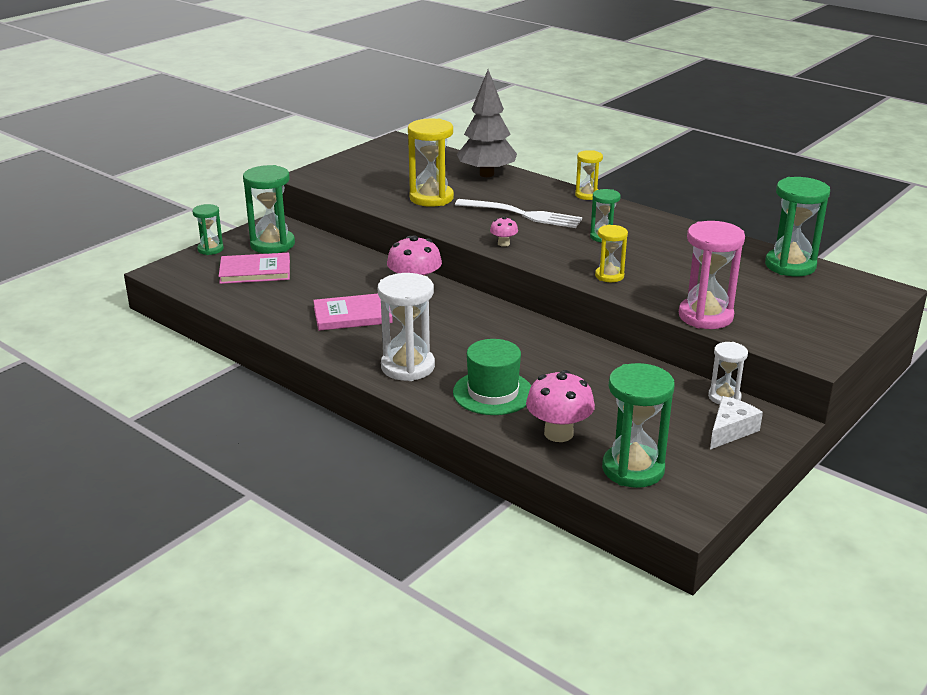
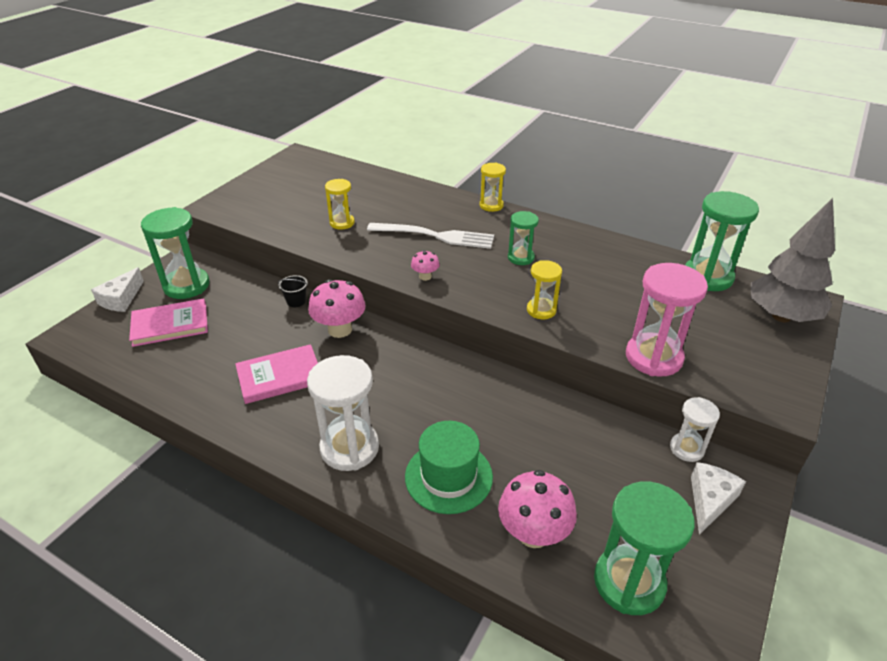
camera: 10 degrees left, 10 degrees up
(210, 249) = (121, 299): green hourglass -> white cheese
(376, 264) = (296, 301): none -> black bucket
(431, 198) = (342, 223): yellow hourglass -> yellow hourglass, size x0.57
(487, 174) = (390, 188): grey tree -> grey tree (781, 316)

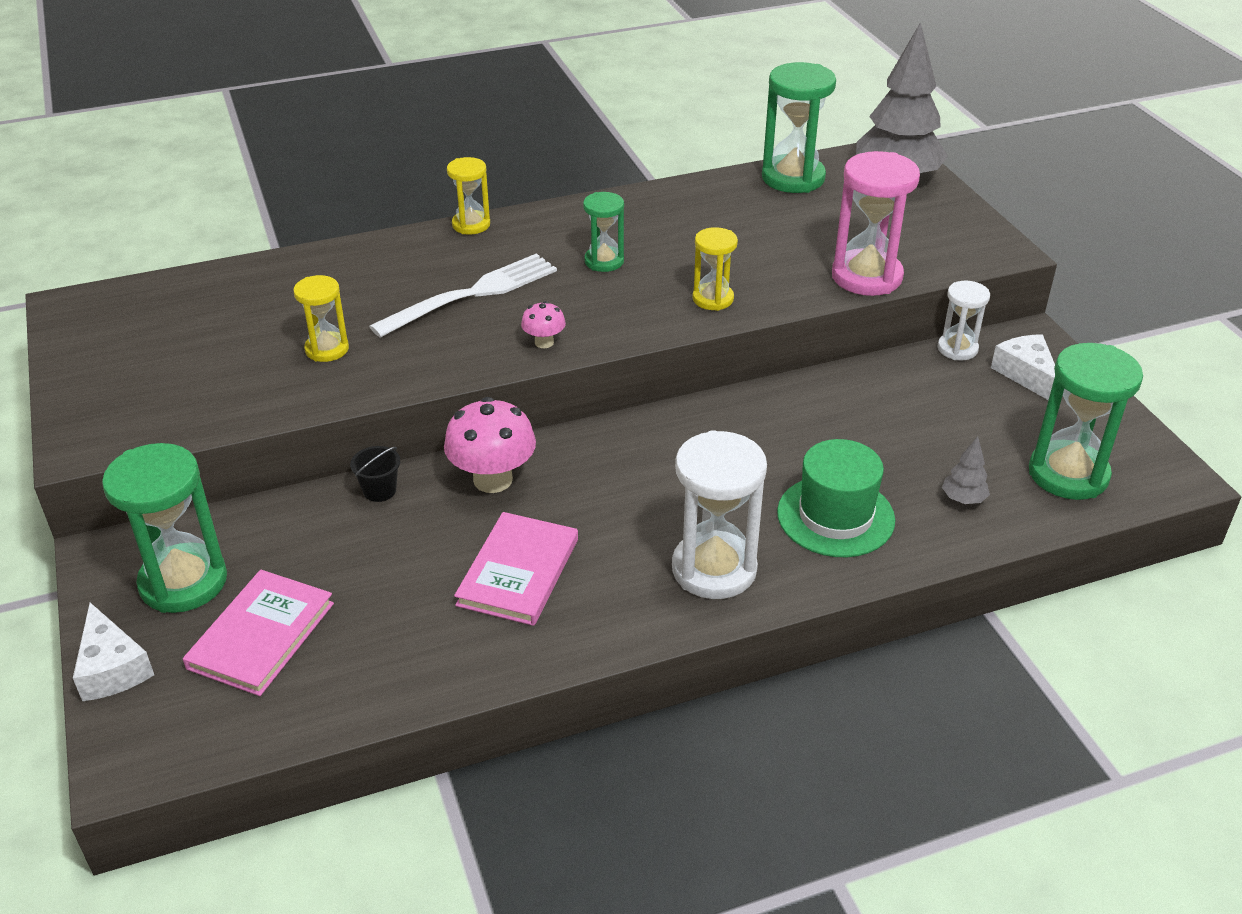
camera: 50 degrees left, 0 degrees up
(533, 533) = (963, 499): pink mushroom -> grey tree

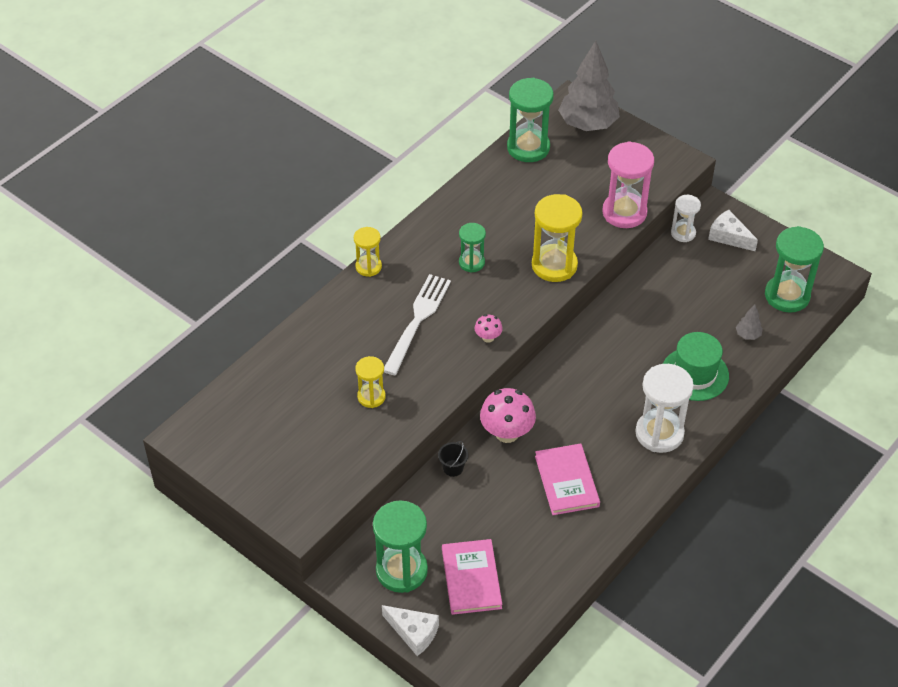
camera: 30 degrees left, 10 degrees up
(713, 299) = (554, 265): yellow hourglass -> yellow hourglass, size x1.75

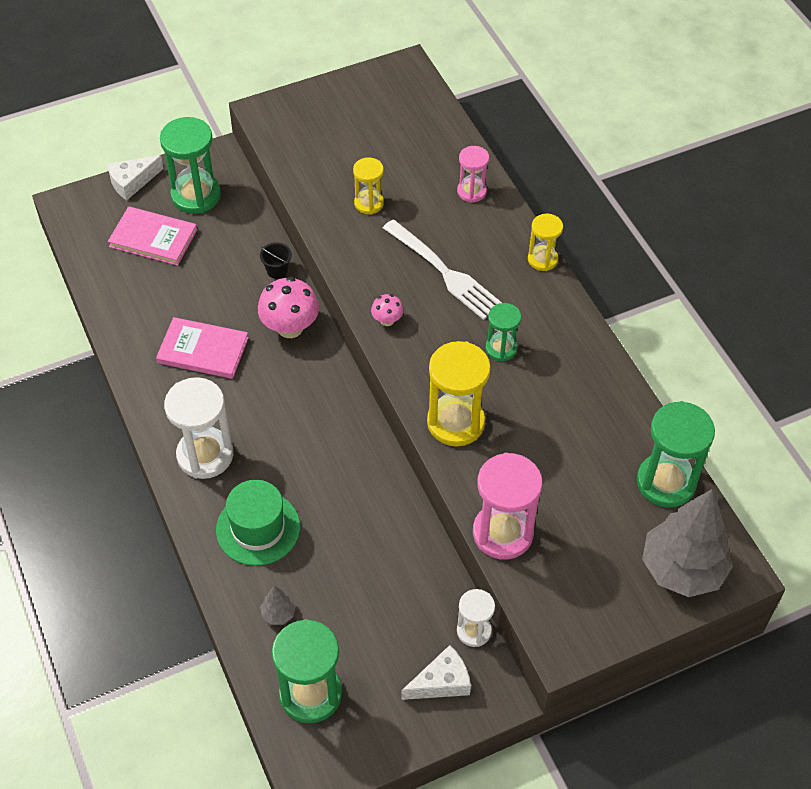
camera: 115 degrees right, 5 degrees up
(319, 334) = (471, 191): none -> pink hourglass

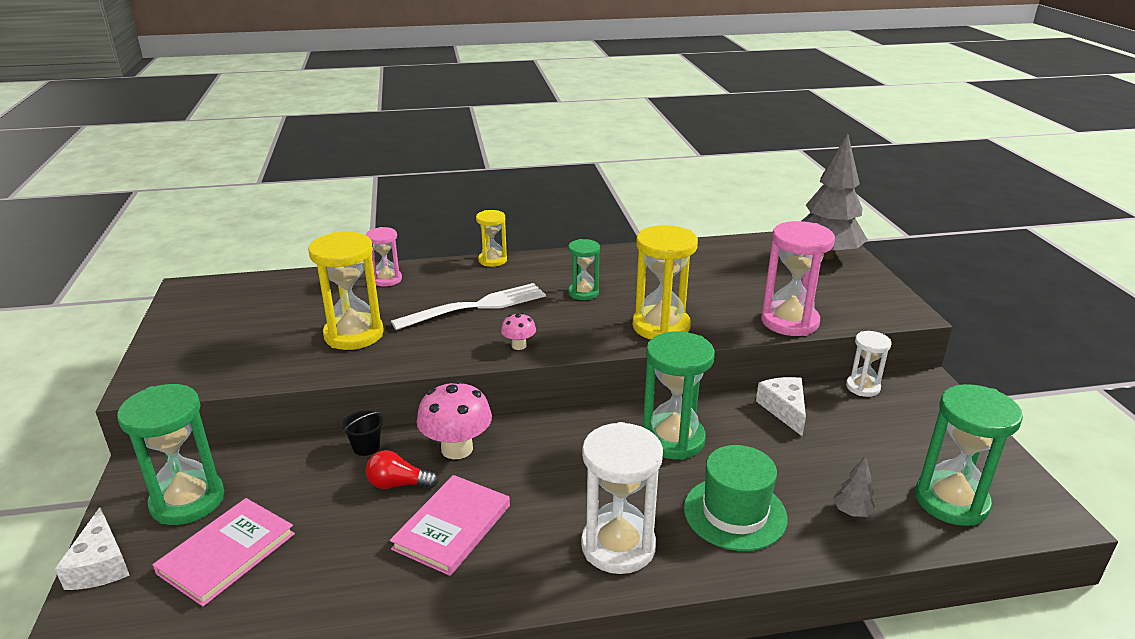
camera: 75 degrees left, 25 degrees down
(240, 304) = (398, 484): none -> red light bulb
(369, 203) = (354, 335): yellow hourglass -> yellow hourglass, size x1.75
(441, 682) = (921, 413): white cheese -> white cheese (784, 409)
(666, 482) = (744, 248): green hourglass -> green hourglass (673, 439)

